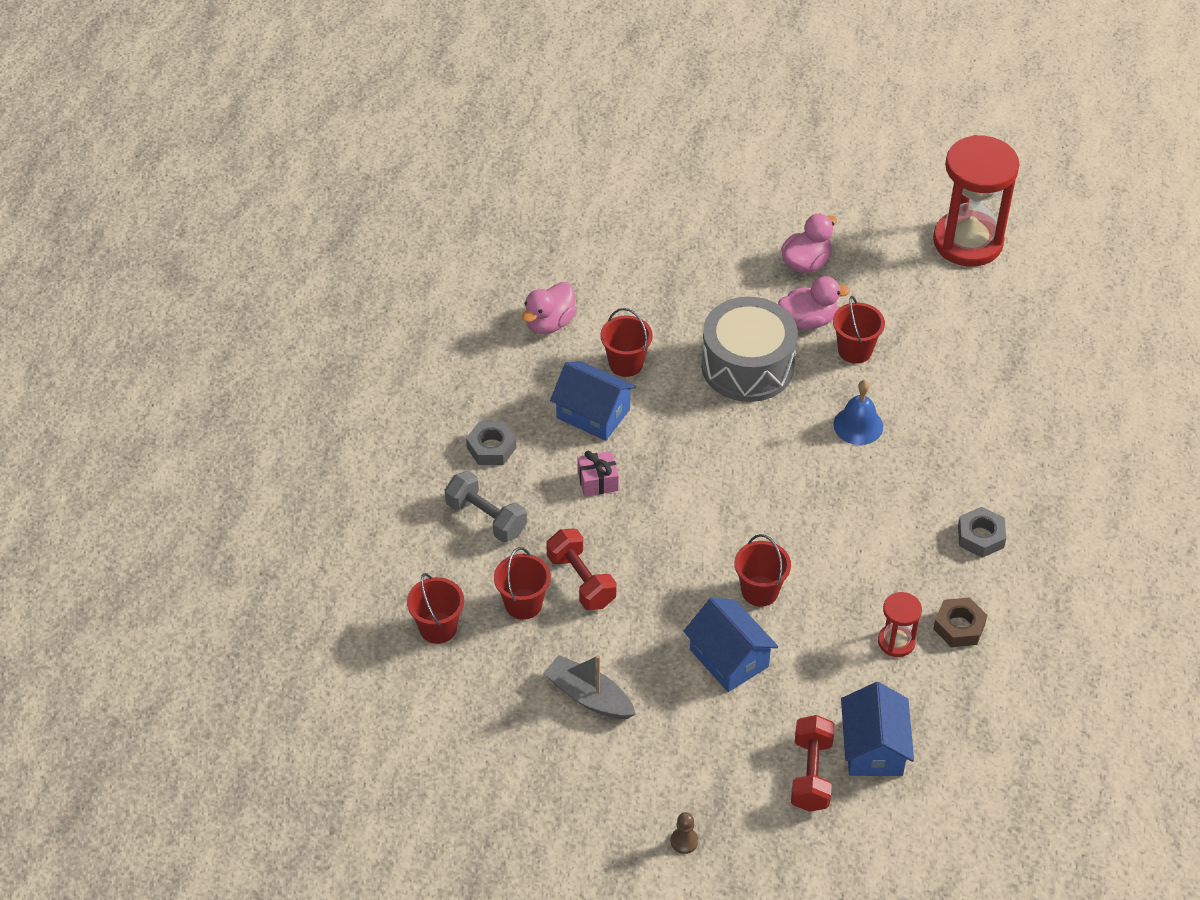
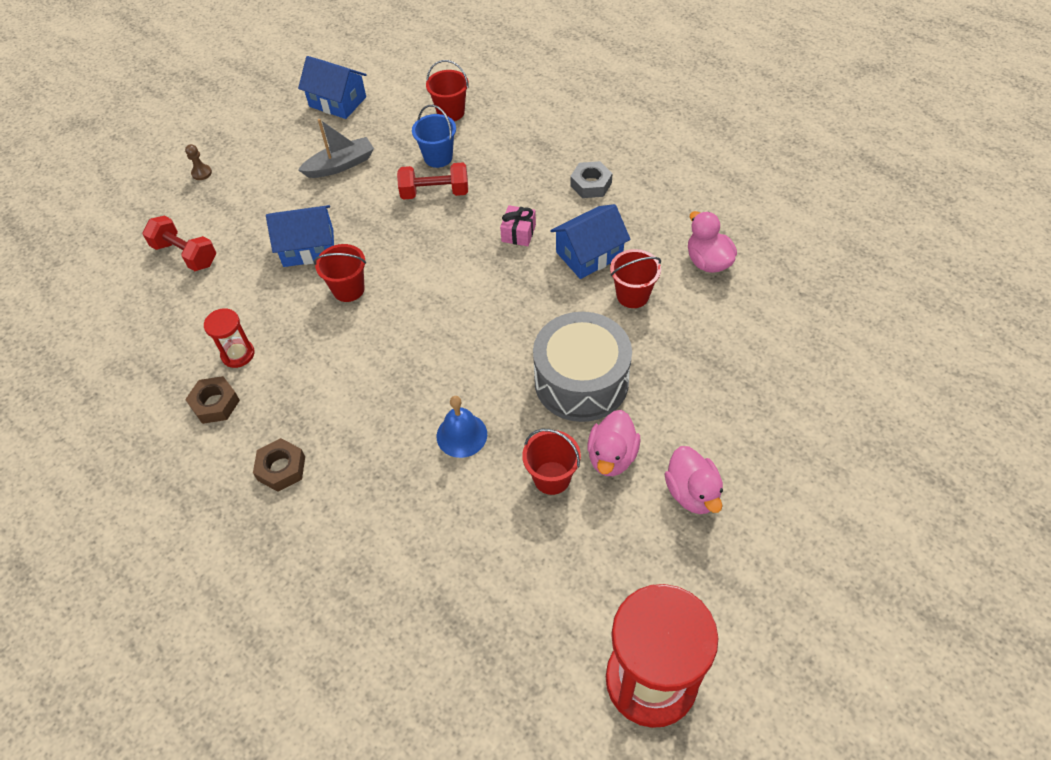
camera: 120 degrees right, 5 degrees up
(486, 518) = (526, 162): grey dumbbell -> none
(523, 604) = (438, 157): red bucket -> blue bucket
(873, 748) = (171, 298): blue house -> blue house (337, 102)
(980, 537) = (281, 468): grey nut -> brown nut

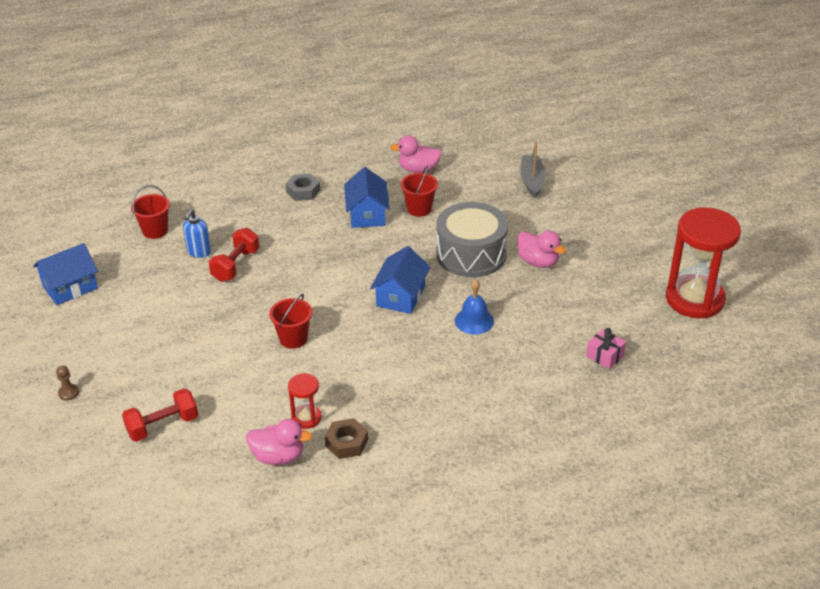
camera: 65 degrees left, 15 degrees down
(281, 468) = (437, 419): brown nut -> none
(308, 248) = (228, 349): blue house -> blue house (401, 296)
(340, 165) = (150, 306): grey boat -> grey boat (532, 181)
(438, 157) = (199, 252): blue bucket -> blue soap dispenser
(518, 233) = (317, 238): pink gift -> pink gift (605, 356)
(552, 478) = (536, 292): red bucket -> none
(692, 493) = (585, 240): pink duck -> pink duck (278, 456)

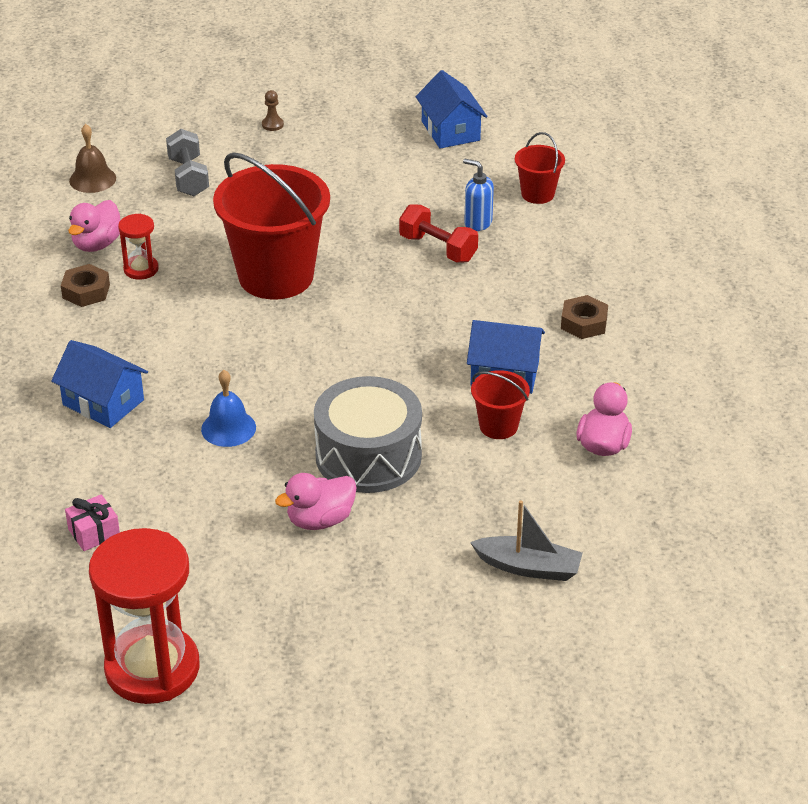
camera: 105 degrees right, 0 degrees up
(162, 426) = (188, 177): red dumbbell -> grey dumbbell
(177, 492) = (92, 179): none -> brown bell
(293, 338) = (276, 276): red bucket -> red bucket, size x2.15
(303, 191) = (584, 323): grey nut -> brown nut
(401, 296) = (310, 373): blue house -> blue house (103, 402)

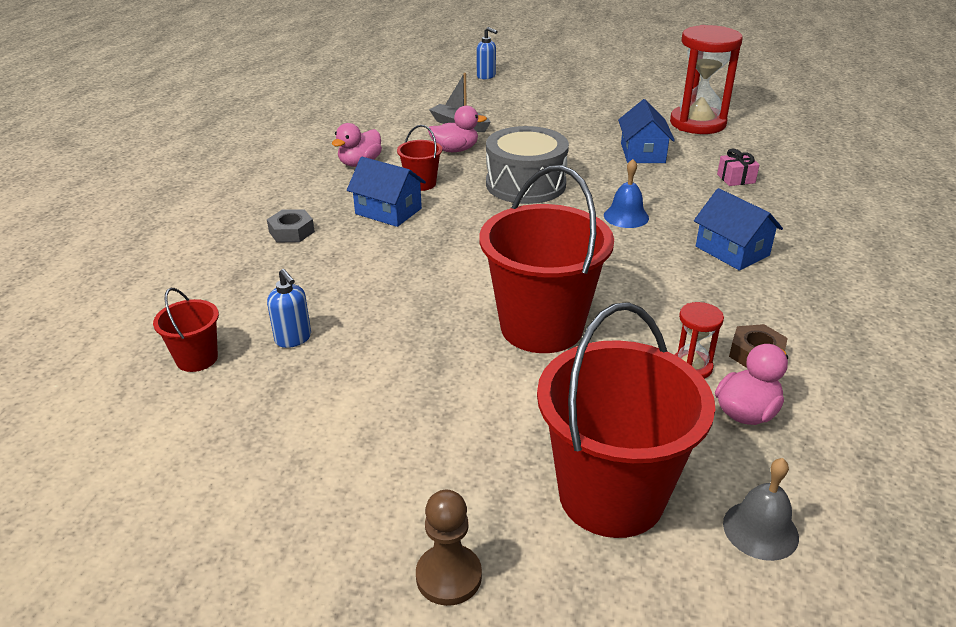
camera: 160 degrees left, 5 degrees down
(92, 179) = (760, 530): brown bell -> grey bell
(188, 177) = (611, 495): grey dumbbell -> red bucket
(272, 125) = (448, 576): brown pawn -> brown pawn, size x1.76
(320, 520) = (576, 161): pink duck -> pink duck (455, 150)
(438, 248) = (357, 320): red dumbbell -> none
(450, 131) = (201, 485): blue house -> blue house (642, 153)
(576, 744) = (486, 76): none -> blue soap dispenser
(584, 323) = (291, 232): brown nut -> grey nut

